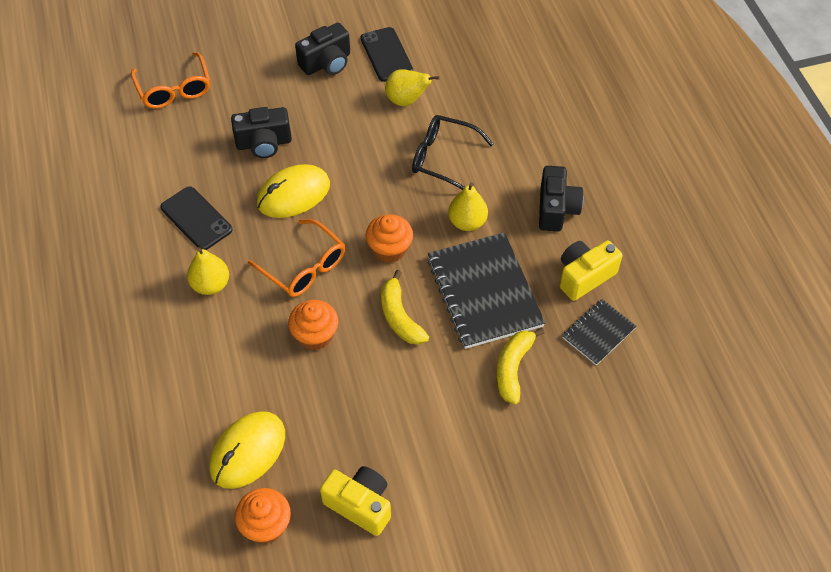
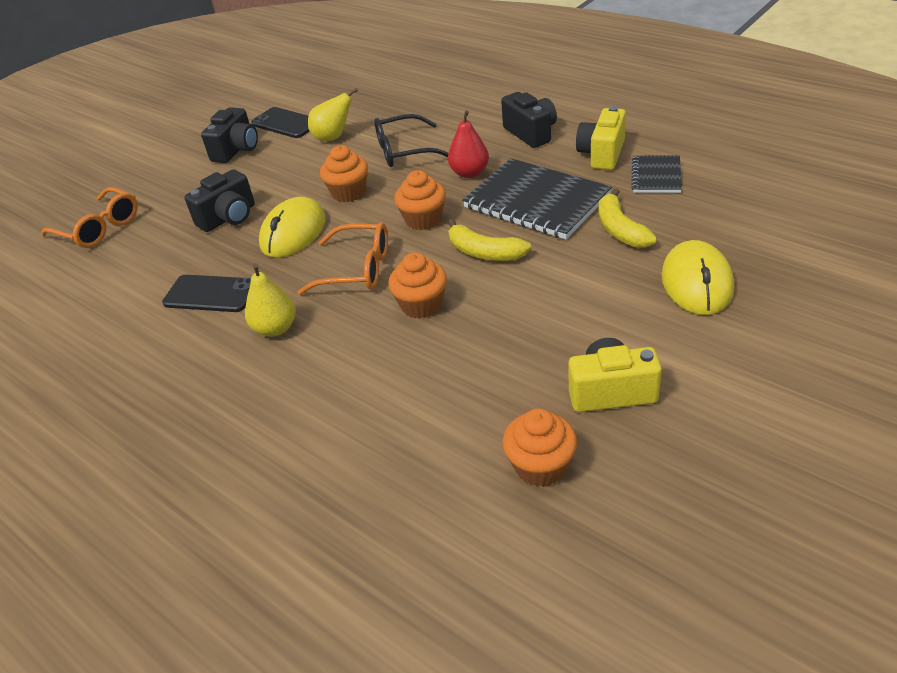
camera: 30 degrees left, 15 degrees down
(248, 451) = (453, 422): yellow mouse -> yellow mouse (696, 283)
(364, 178) = (348, 192): none -> orange cupcake
(467, 222) = (469, 173): yellow pear -> red pear

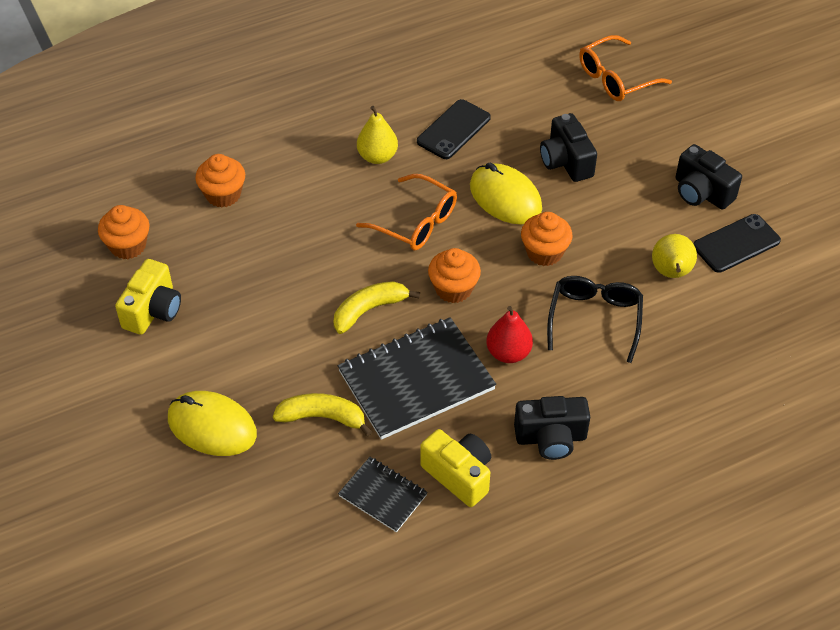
camera: 110 degrees right, 10 degrees up
(356, 269) = (415, 222): orange glasses -> orange glasses turned 90 degrees counterclockwise
(421, 305) = (334, 245): orange cupcake -> orange cupcake (223, 194)

